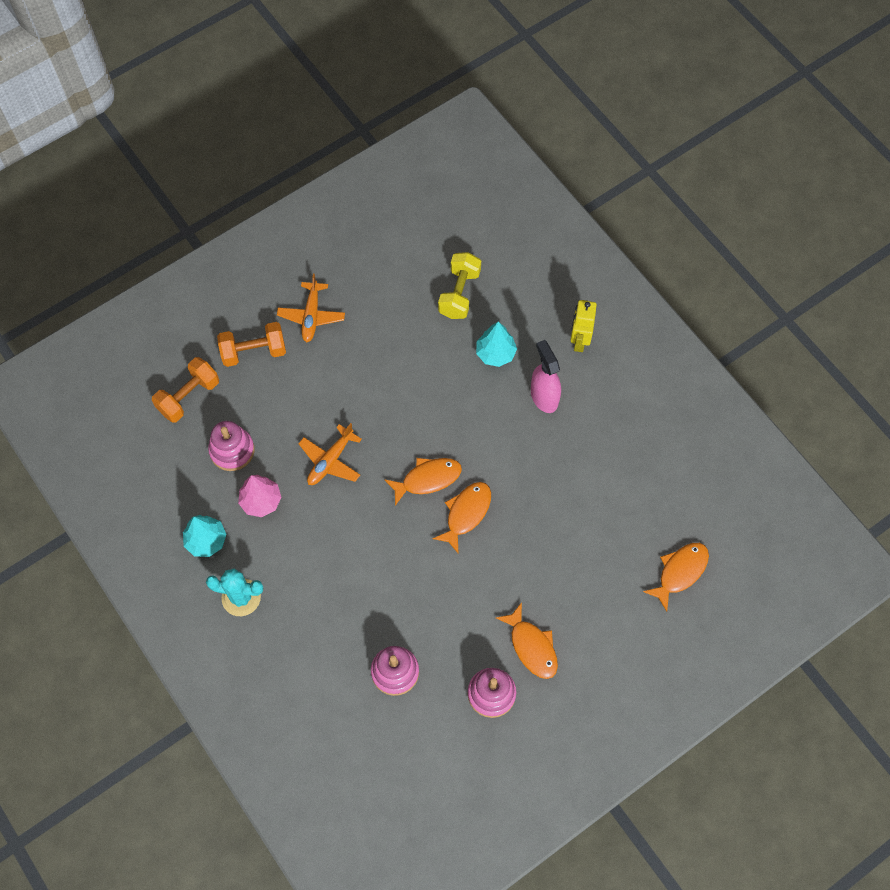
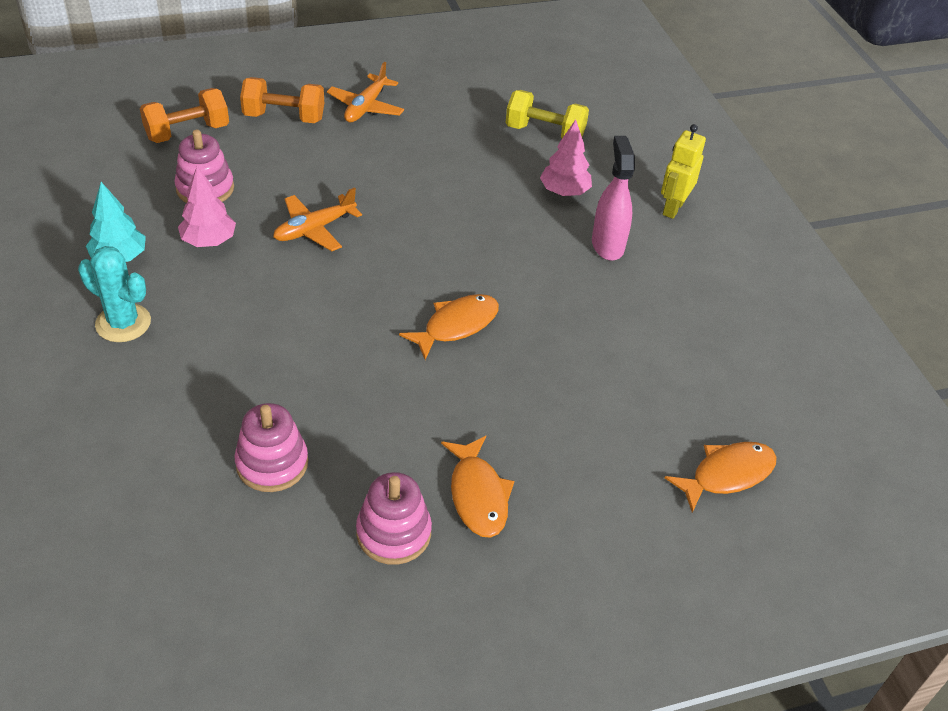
camera: 15 degrees right, 20 degrees down
(427, 479) = (424, 279): orange fish -> none
(459, 293) = (544, 133): yellow dumbbell -> yellow dumbbell turned 75 degrees clockwise
(495, 353) = (564, 192): turquoise tree -> pink tree

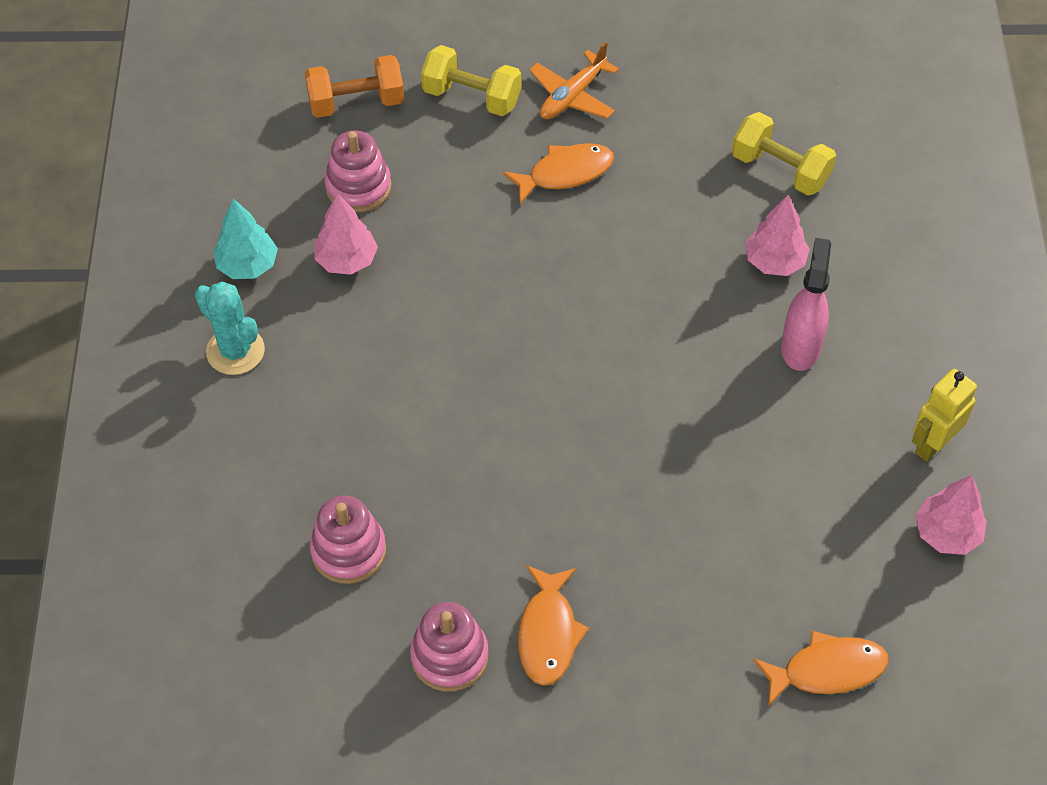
camera: 20 degrees right, 10 degrees up
(284, 117) = (471, 97): orange dumbbell -> yellow dumbbell
(314, 229) = (466, 264): orange plane -> none
(456, 325) = (588, 423): orange fish -> orange fish (565, 173)
(672, 208) = (901, 308): yellow robot -> yellow robot (932, 444)
(775, 354) = (946, 534): none -> pink tree

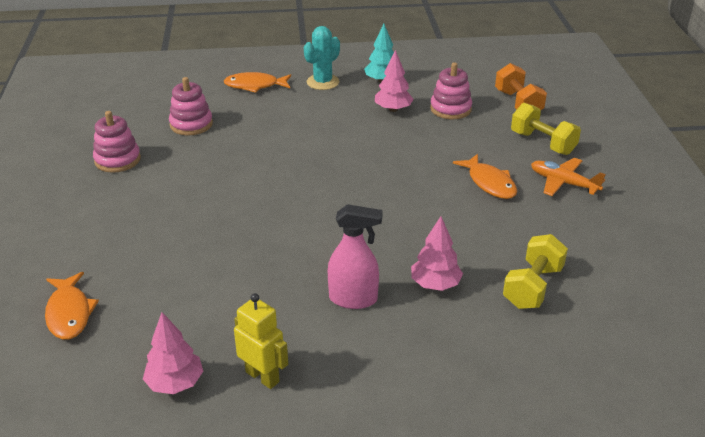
camera: 85 degrees right, 20 degrees down
(471, 97) = (542, 143): yellow dumbbell -> yellow dumbbell turned 60 degrees counterclockwise
(548, 633) = (125, 193): orange fish -> orange fish (255, 86)

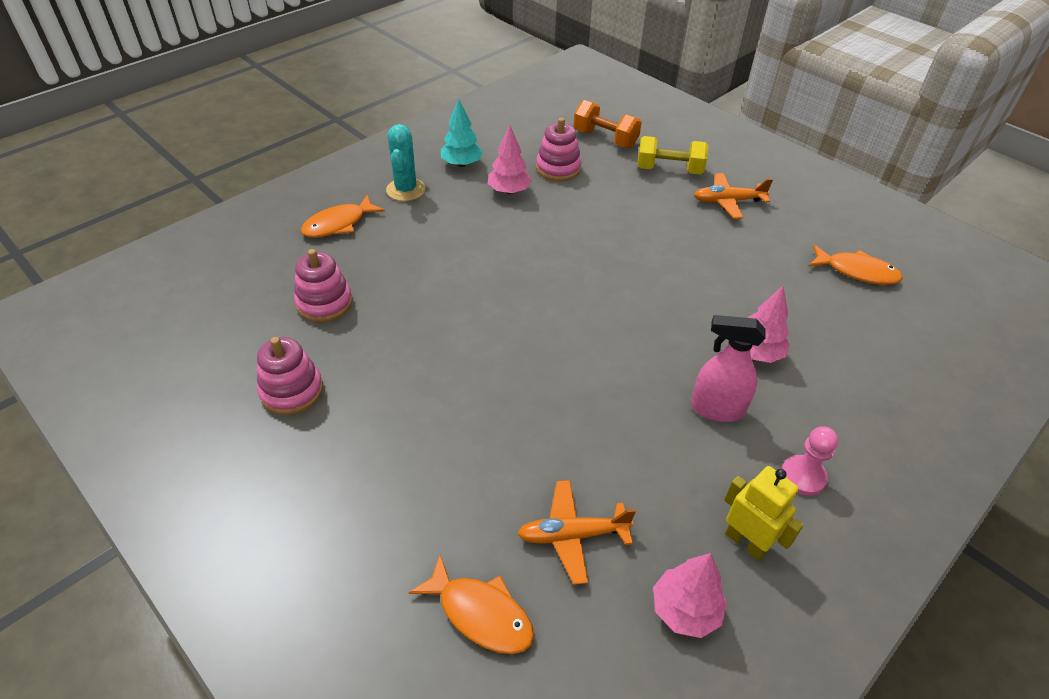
camera: 40 degrees left, 10 degrees up
(166, 309) = (572, 535): none -> orange plane
(263, 376) = (746, 542): yellow robot -> yellow robot turned 45 degrees clockwise
(353, 299) = (716, 409): pink spray bottle -> pink spray bottle turned 135 degrees counterclockwise
(357, 368) = (803, 476): none -> pink pawn
(489, 183) = (677, 229): orange fish -> orange fish (857, 271)
(532, 287) = (822, 311): yellow dumbbell -> none

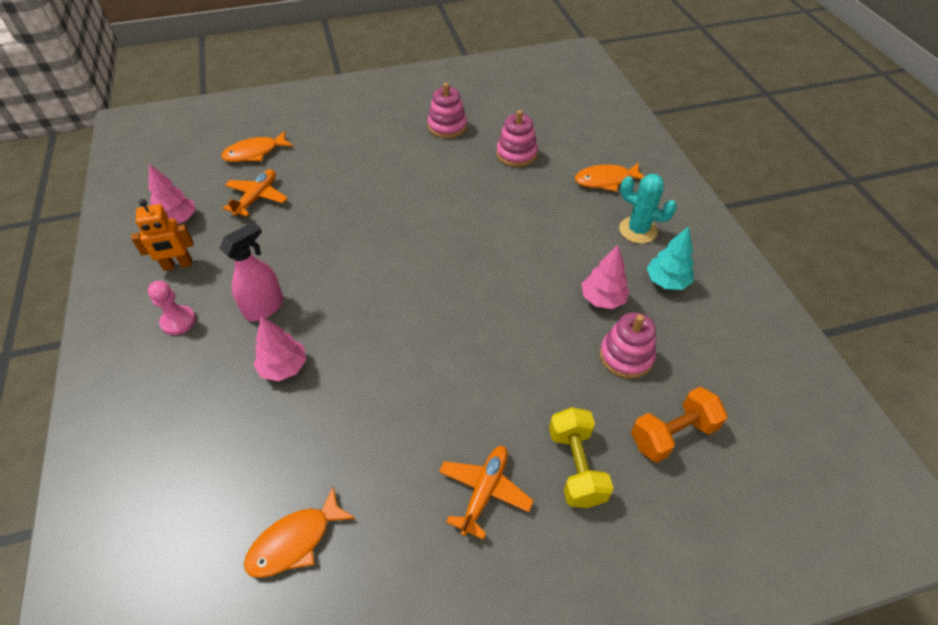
camera: 120 degrees right, 5 degrees up
(338, 224) = (606, 180): orange fish -> orange fish turned 90 degrees counterclockwise
(669, 170) = (576, 466): yellow dumbbell -> yellow dumbbell turned 45 degrees counterclockwise
(746, 542) = (178, 265): yellow robot -> orange robot

